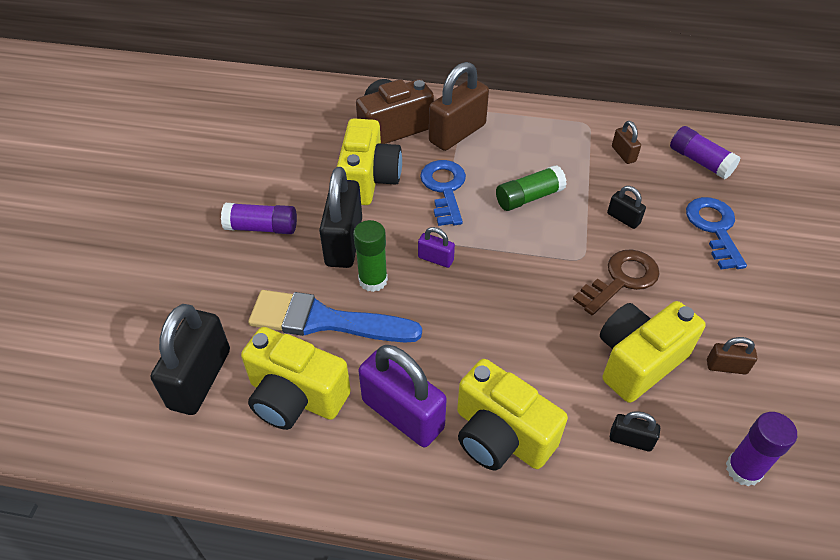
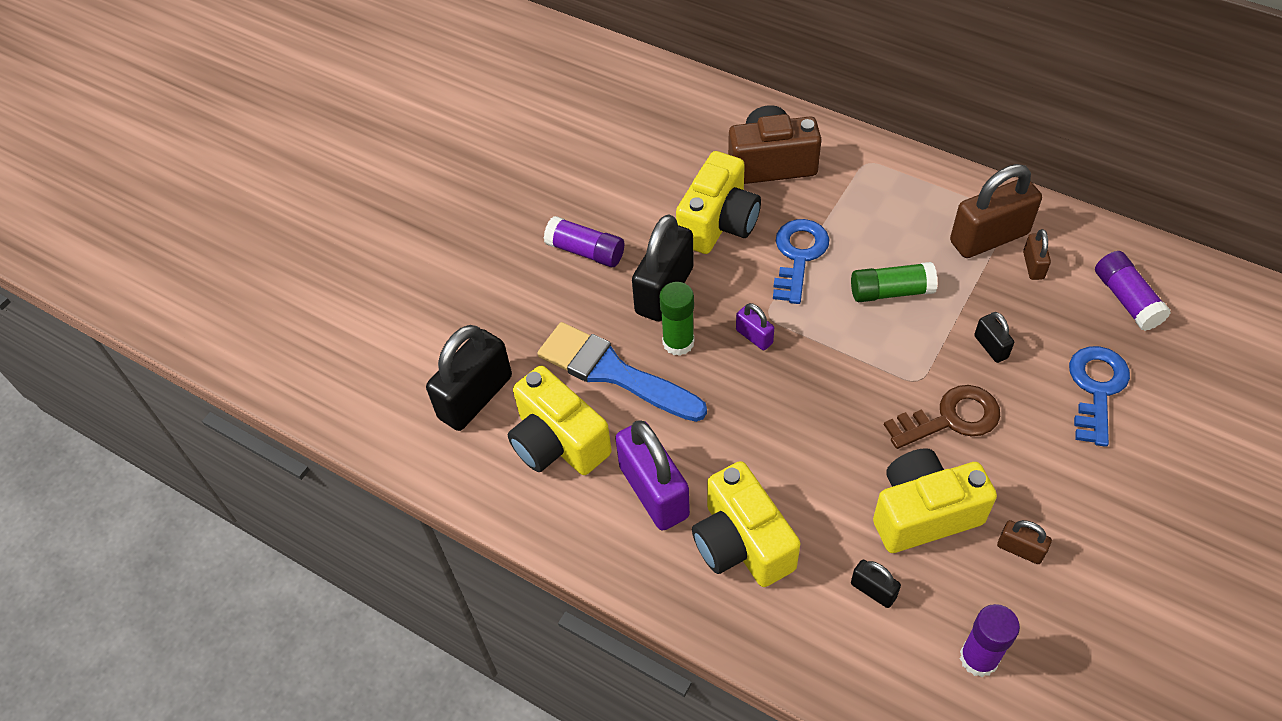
camera: 25 degrees right, 5 degrees up
(457, 133) = (843, 189): brown padlock -> brown padlock (989, 237)

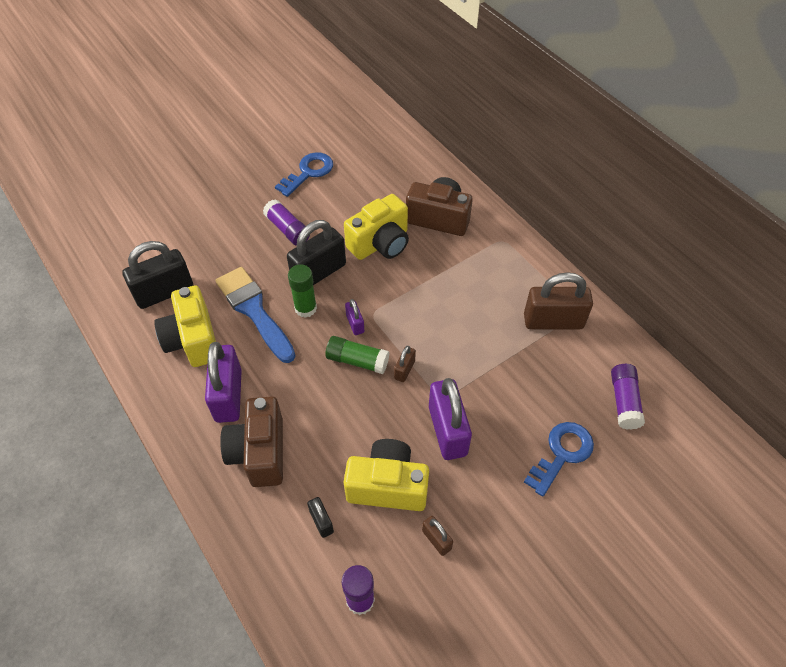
camera: 20 degrees right, 0 degrees up
(741, 543) = (259, 452): yellow camera -> brown camera
(798, 256) = (417, 284): blue key -> blue key (308, 172)
(891, 291) = (463, 330): green glue stick -> green glue stick (357, 361)
(950, 418) = (447, 430): brown key -> purple padlock
(990, 347) = (506, 394): black padlock -> none
(1033, 265) = (572, 352): brown padlock -> brown padlock (404, 370)

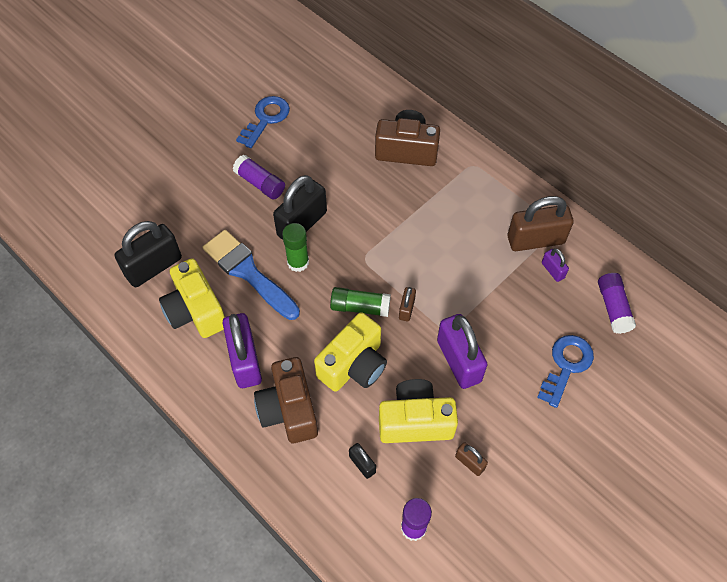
camera: 10 degrees left, 5 degrees up
(355, 324) = (349, 271): purple padlock -> purple padlock (552, 270)
(380, 243) = (355, 185): yellow camera -> yellow camera (354, 365)

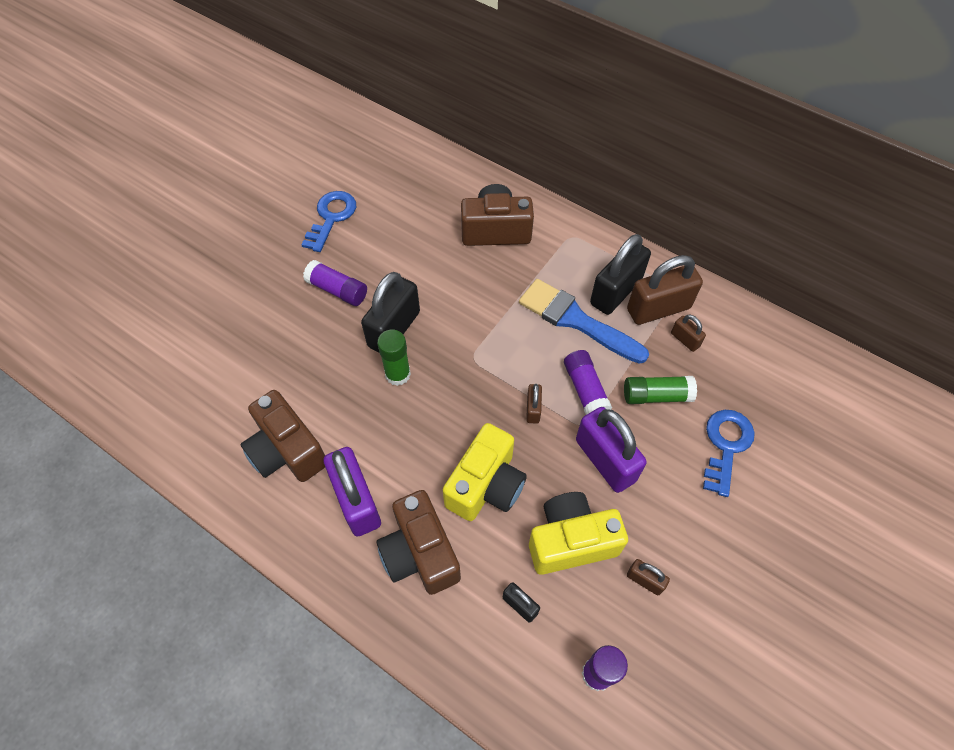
camera: 10 degrees left, 0 degrees up
(153, 267) = (228, 405): black padlock -> black padlock (616, 292)
(195, 311) = (287, 451): yellow camera -> brown camera
(248, 272) = (342, 395): blue brush -> blue brush (576, 320)
(360, 307) = (479, 415): green glue stick -> green glue stick (656, 395)
(552, 270) = (685, 340): purple padlock -> brown padlock
(613, 308) = (760, 371): purple glue stick -> purple glue stick (585, 390)

